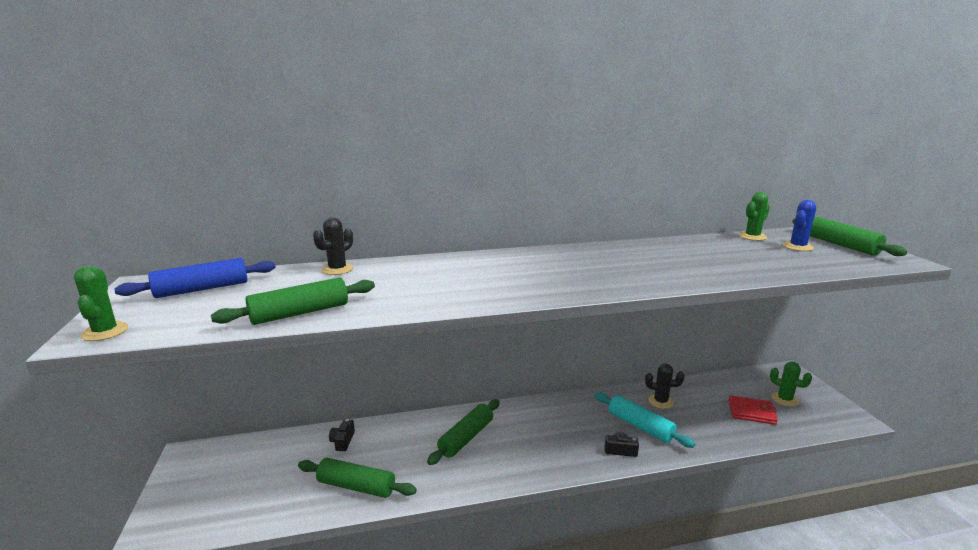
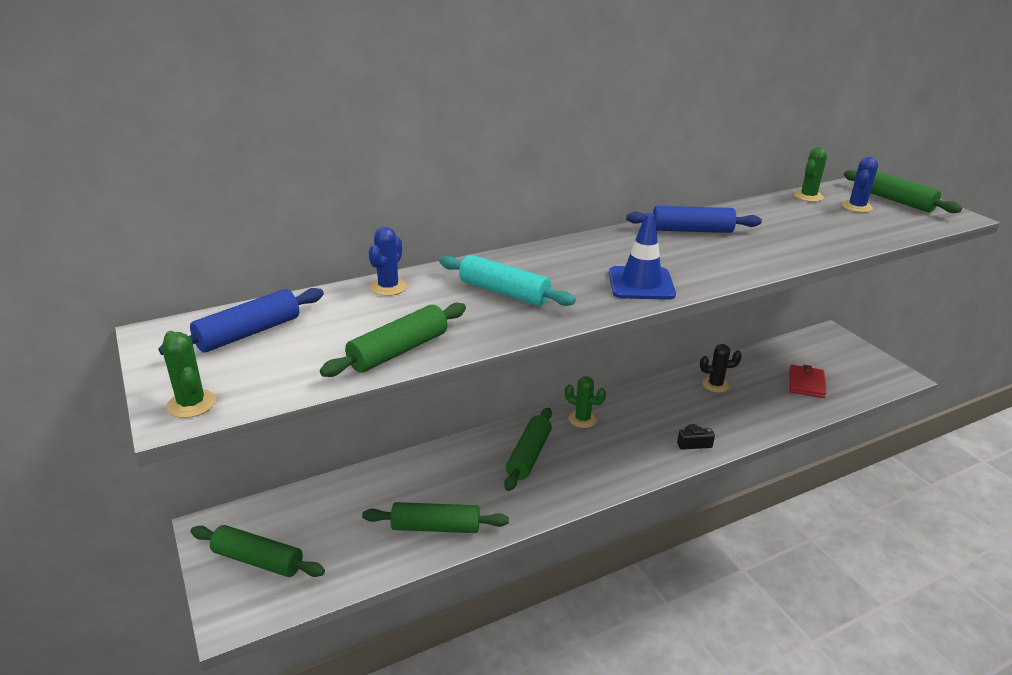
camera: 15 degrees left, 10 degrees up
(203, 488) = (258, 560): none -> green rolling pin
(337, 269) = (388, 287): black cactus -> blue cactus
(343, 441) = (391, 481): black camera -> none
(550, 285) = (641, 284): none -> blue traffic cone
(625, 252) = (691, 230): none -> blue rolling pin
(640, 426) = (704, 415): turquoise rolling pin -> turquoise rolling pin (504, 292)
(751, 412) = (806, 383): red wallet -> red wallet turned 75 degrees counterclockwise
(784, 399) = (833, 365): green cactus -> green cactus (582, 419)

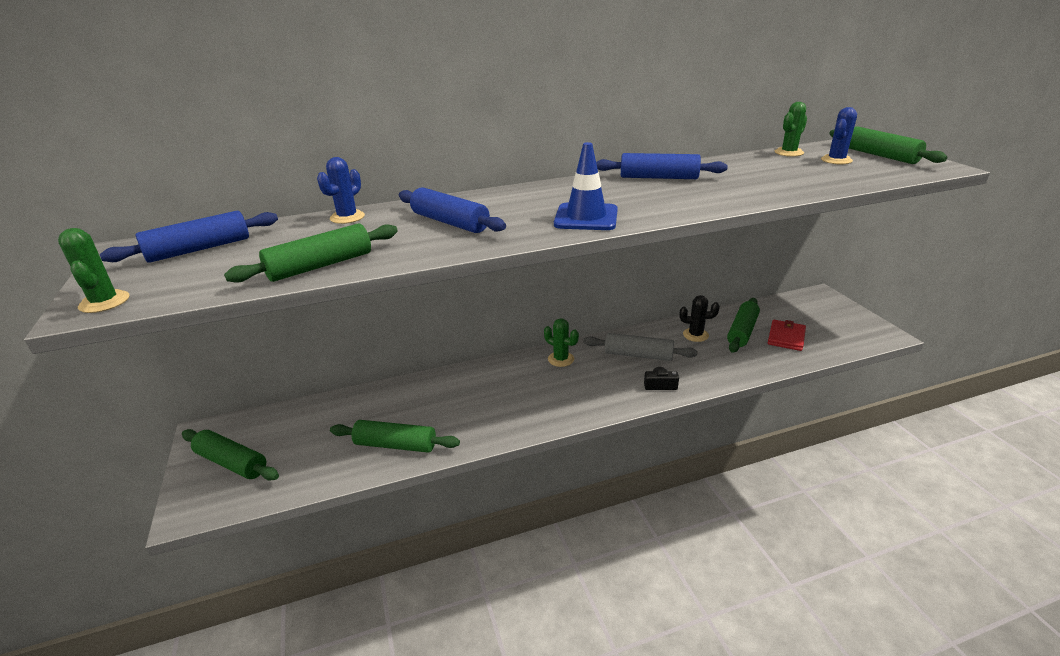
camera: 10 degrees right, 0 degrees up
(504, 292) = (450, 222): turquoise rolling pin -> blue rolling pin
(529, 455) = (501, 388): green rolling pin -> green rolling pin (742, 331)
(662, 410) = (638, 355): none -> grey rolling pin

